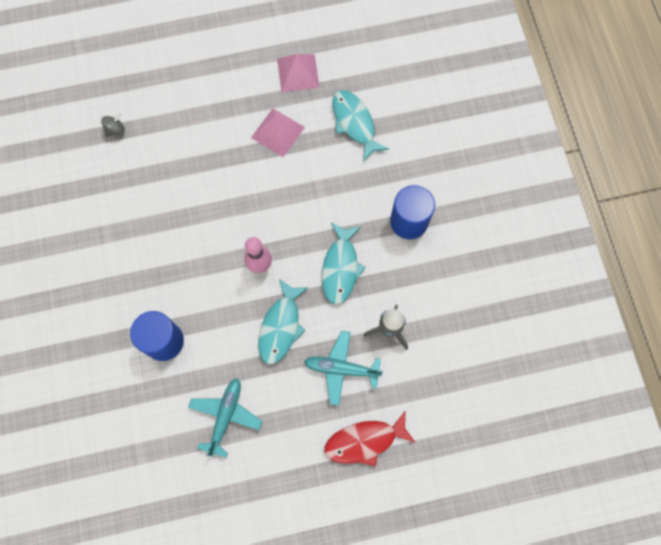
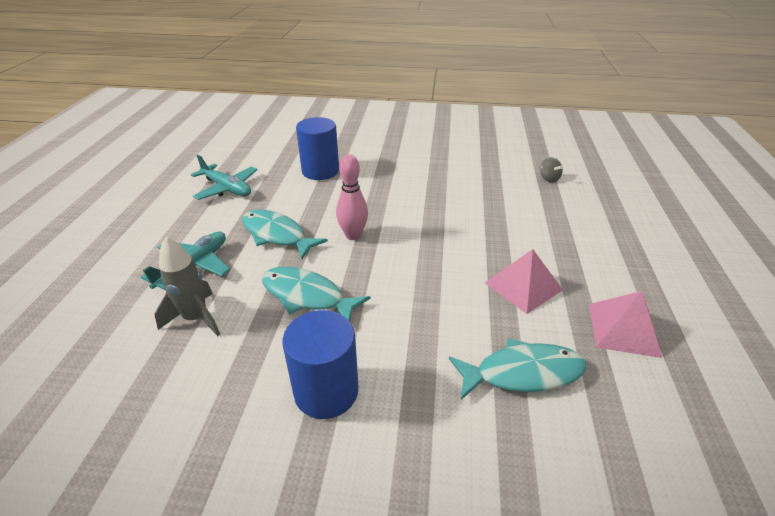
camera: 110 degrees right, 35 degrees down
(365, 441) = (106, 264): red fish -> none

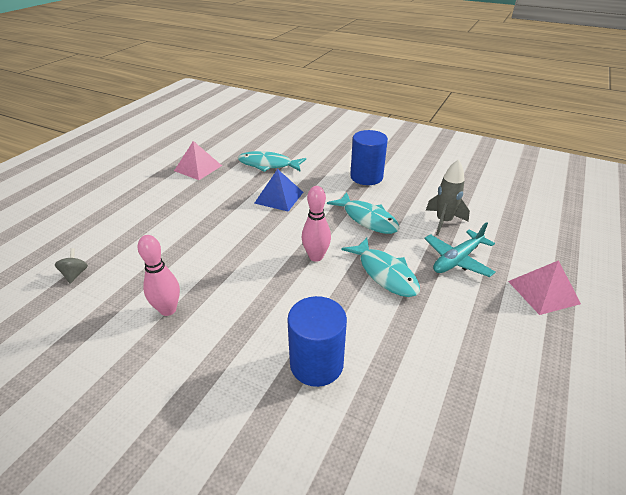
camera: 160 degrees left, 0 degrees up
(227, 188) = (446, 361): turquoise plane -> none
(446, 302) = (279, 197): none -> blue pyramid
(447, 175) = (168, 310): none -> pink bowling pin
(523, 286) = (224, 195): pink pyramid -> pink pyramid (543, 292)

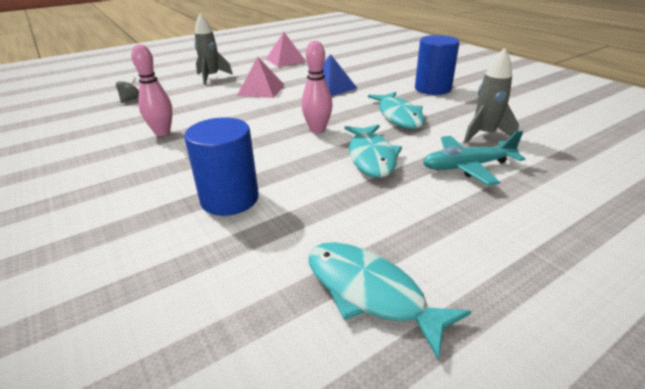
camera: 30 degrees right, 5 degrees down
(140, 214) = (211, 77): none -> grey rocket
(268, 165) = (346, 67): turquoise fish -> turquoise fish (370, 292)
(543, 292) = (558, 222): pink pyramid -> pink pyramid (261, 90)

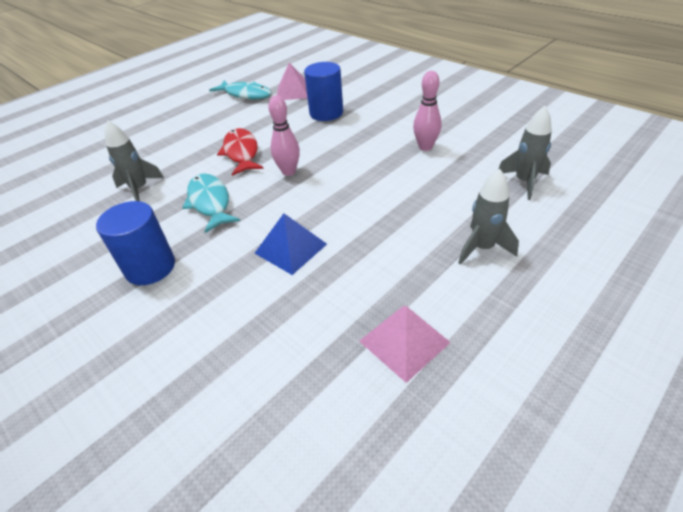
camera: 170 degrees right, 10 degrees up
(131, 99) = (524, 182): grey spinning top -> grey rocket
(261, 90) = (382, 227): pink pyramid -> pink pyramid (293, 91)
(371, 157) = (241, 153): turquoise fish -> red fish
(467, 167) = (174, 156): turquoise plane -> none

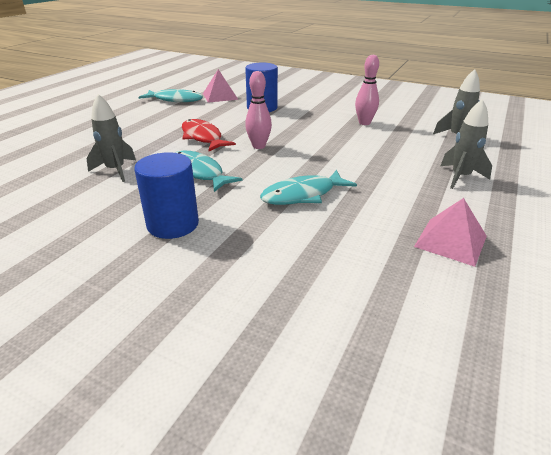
camera: 20 degrees left, 10 degrees down
(291, 248) = (303, 195): blue pyramid -> turquoise fish

